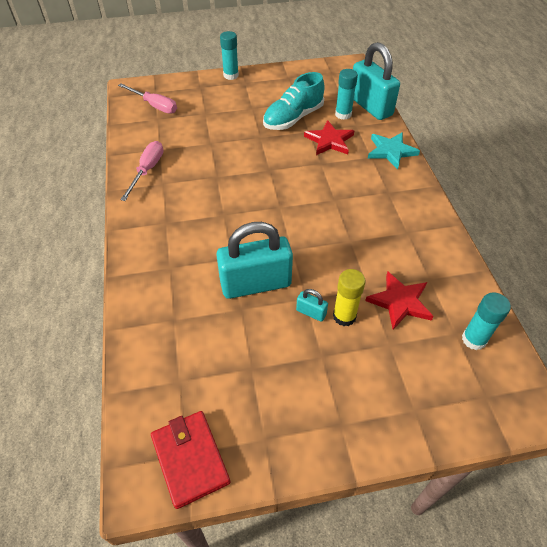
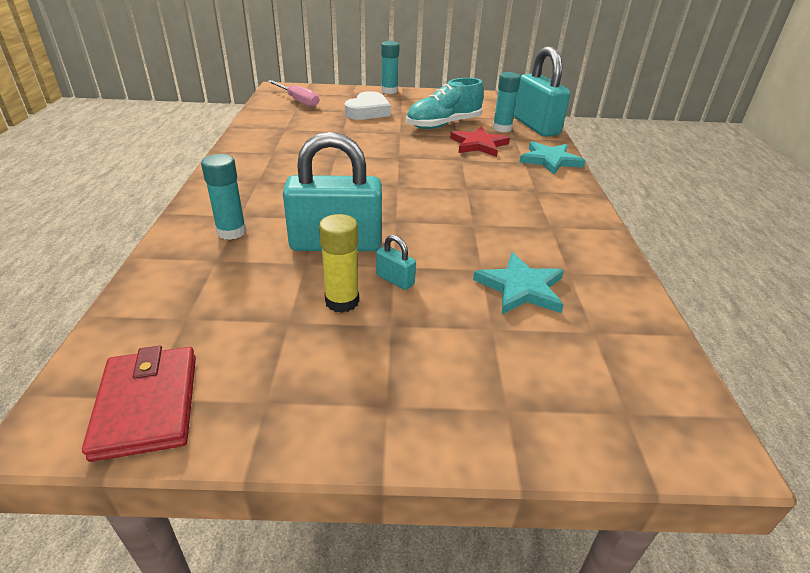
camera: 10 degrees right, 15 degrees down
(147, 170) = (262, 141): pink screwdriver -> none
(222, 110) = (368, 111): none -> white heart
(344, 316) = (438, 290): yellow glue stick -> yellow glue stick (342, 301)
(400, 302) = (521, 288): red star -> turquoise star
(474, 339) = (620, 343): turquoise glue stick -> turquoise glue stick (231, 232)

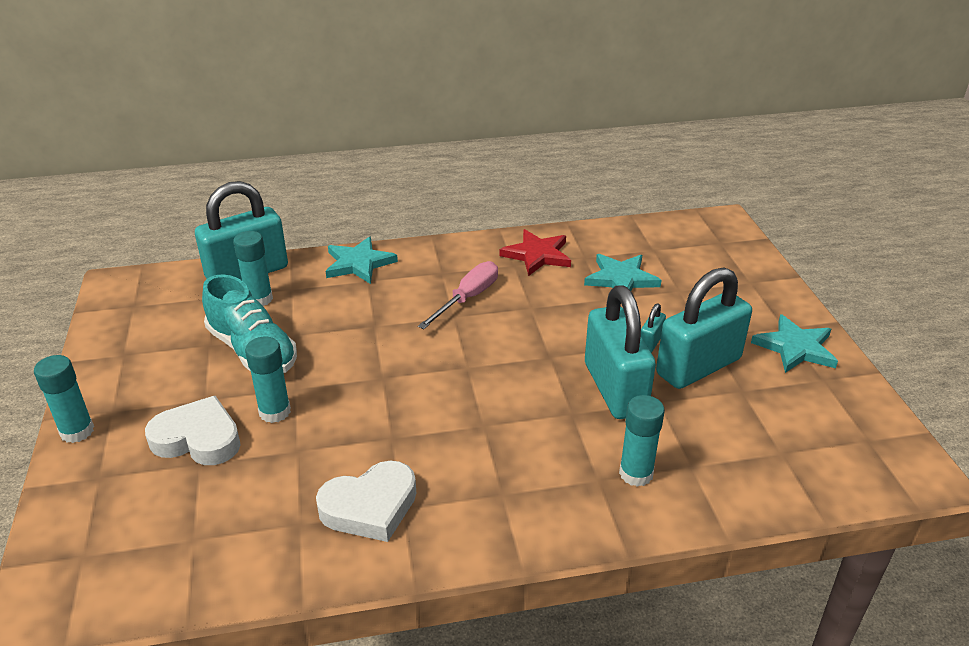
camera: 100 degrees left, 0 degrees up
(147, 405) = (872, 435): red wallet -> none
(281, 144) = (370, 507): none -> white heart
(298, 101) = (141, 549): pink screwdriver -> pink screwdriver (468, 298)
(339, 399) = (795, 347): none -> turquoise star
(342, 301) = (698, 366): yellow glue stick -> turquoise padlock
(380, 127) = (275, 412): none -> turquoise glue stick
(478, 144) = (323, 315): red star -> red star (537, 255)

